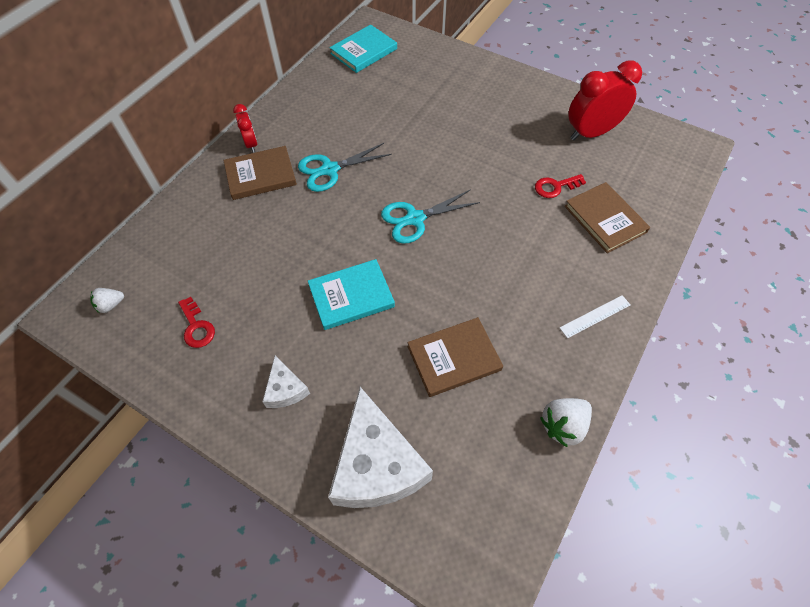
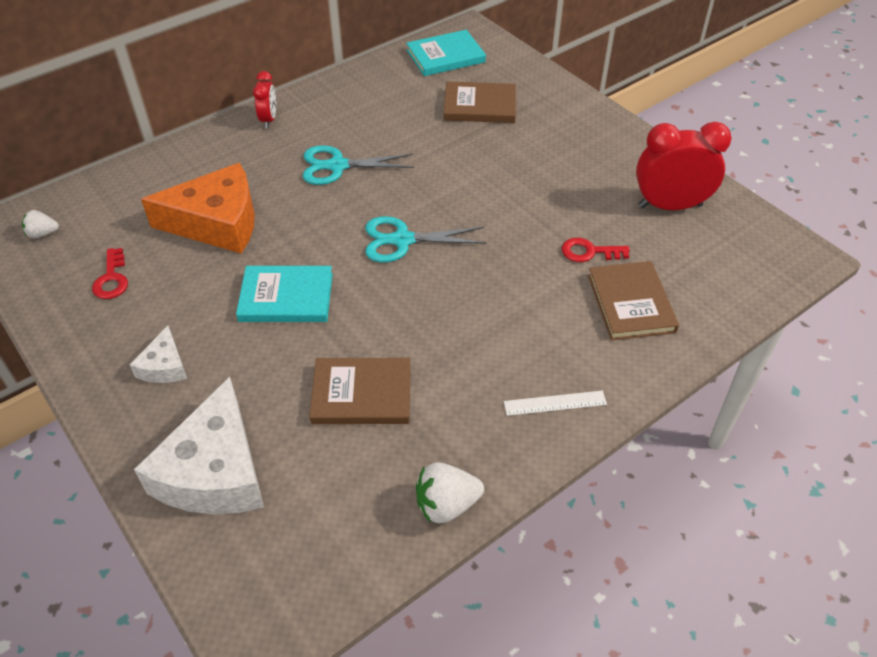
camera: 20 degrees right, 10 degrees down
(258, 248) = (217, 222): none -> orange cheese
(260, 175) = (261, 152): brown book -> brown book (479, 106)

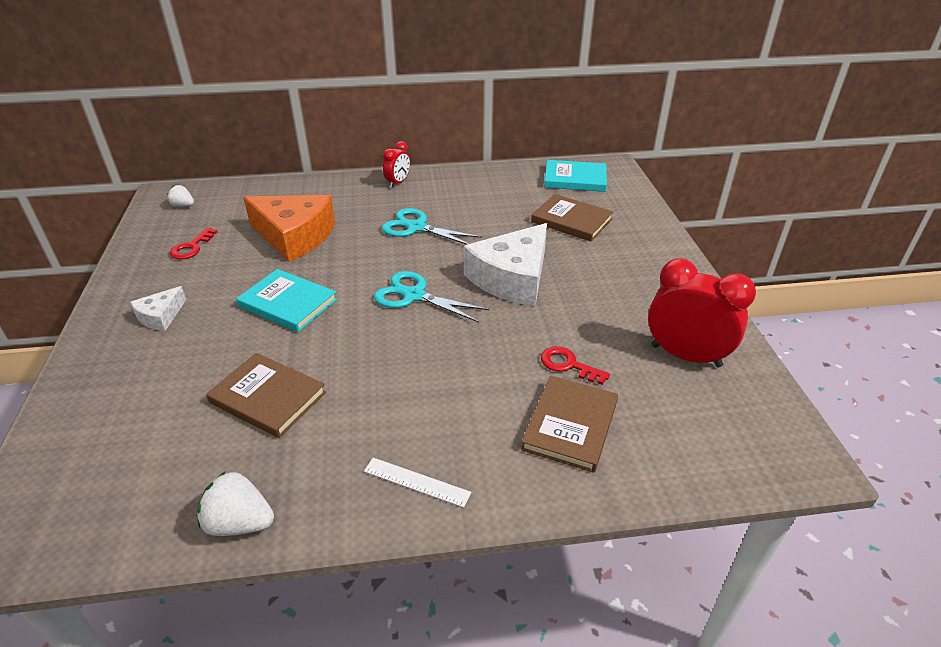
camera: 30 degrees right, 10 degrees down
(215, 471) = (111, 405): white cheese -> white cheese (512, 278)

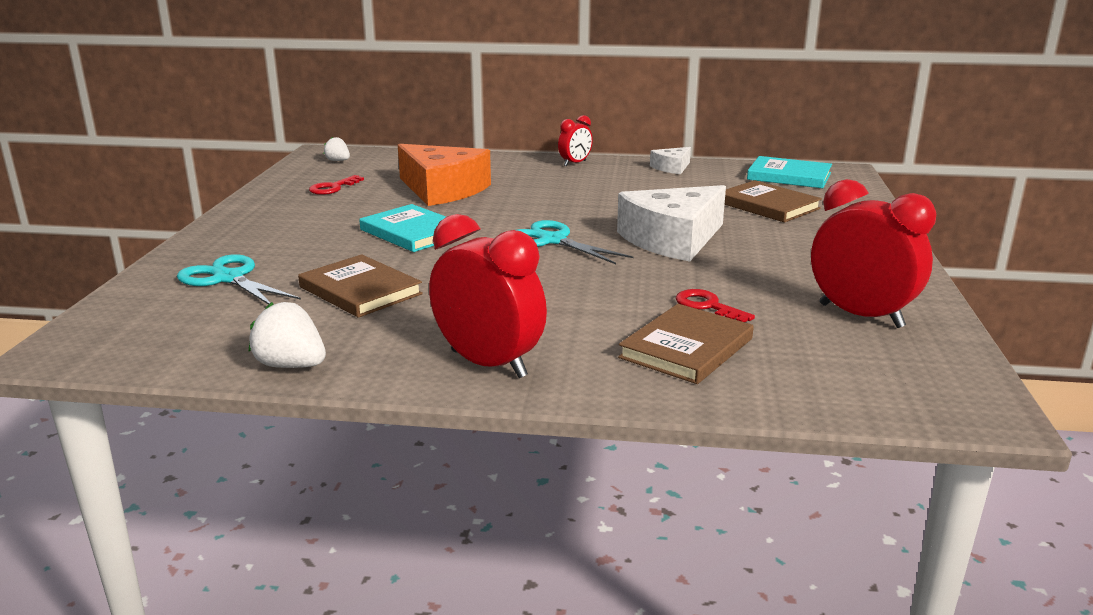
camera: 15 degrees right, 15 degrees down
(161, 316) = (280, 228): white cheese -> white cheese (672, 168)
(416, 227) = (579, 195): turquoise scissors -> turquoise scissors (228, 278)
(416, 482) = (488, 364): white ruler -> red clock

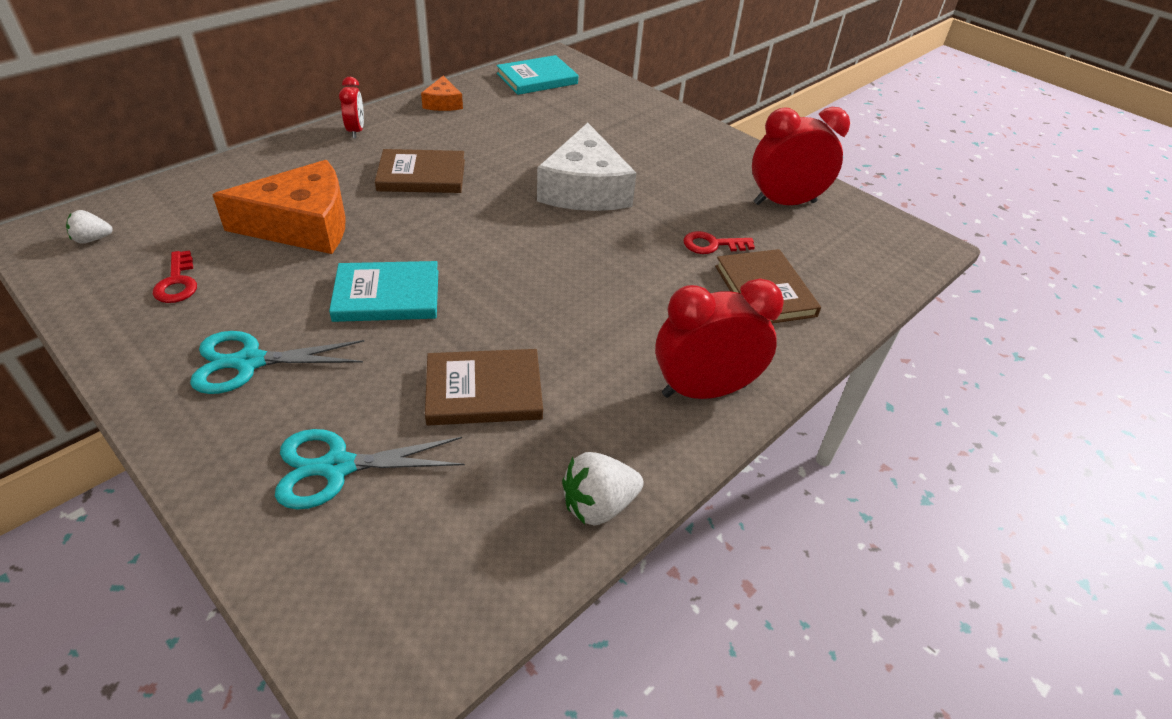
camera: 55 degrees left, 20 degrees up
(552, 241) = (513, 238): turquoise scissors -> turquoise scissors (250, 362)
(672, 168) = (443, 103): white cheese -> orange cheese
(768, 205) = (577, 119): brown book -> brown book (422, 175)

